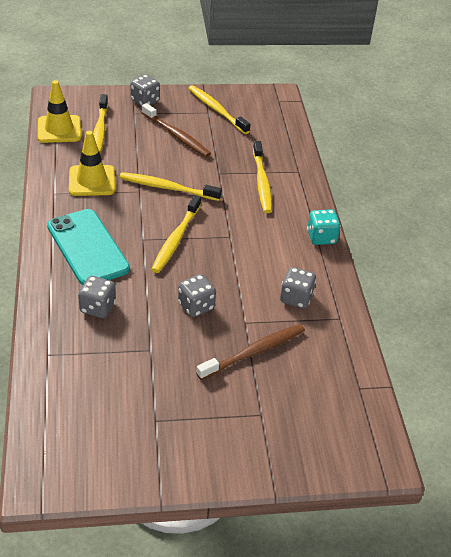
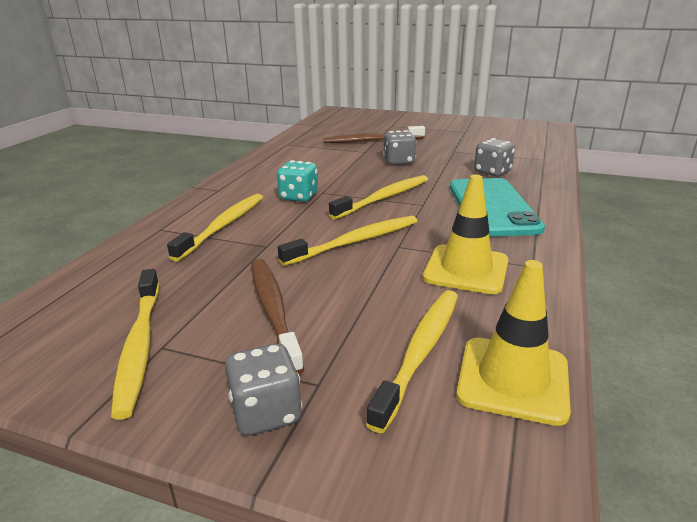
camera: 150 degrees left, 15 degrees down
(167, 188) = (355, 242): yellow toothbrush -> yellow toothbrush turned 75 degrees counterclockwise
(296, 298) = (307, 154): grey dice -> none
(321, 237) = (230, 178): turquoise dice -> turquoise dice (298, 197)

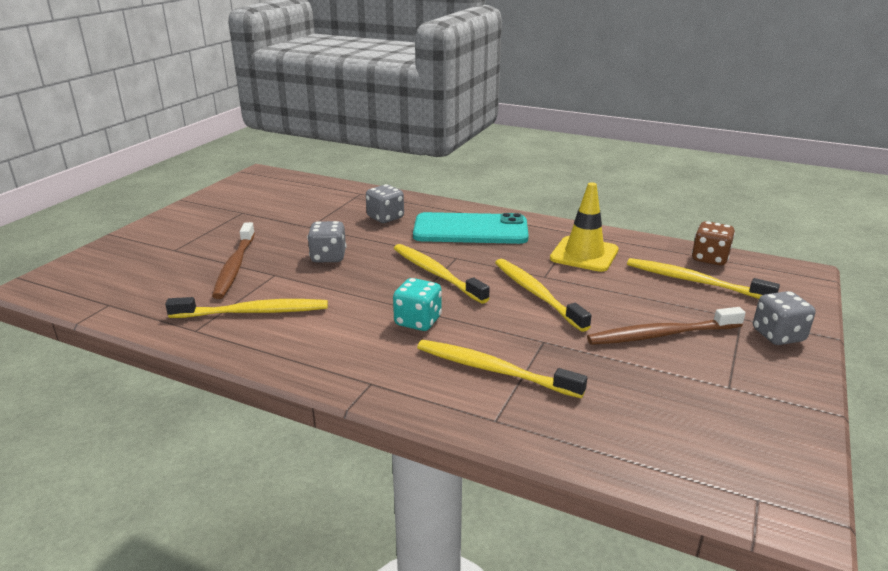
camera: 85 degrees left, 0 degrees up
(139, 346) = (734, 398): yellow toothbrush -> yellow toothbrush (253, 312)
(513, 379) = (709, 258): yellow traffic cone -> brown dice

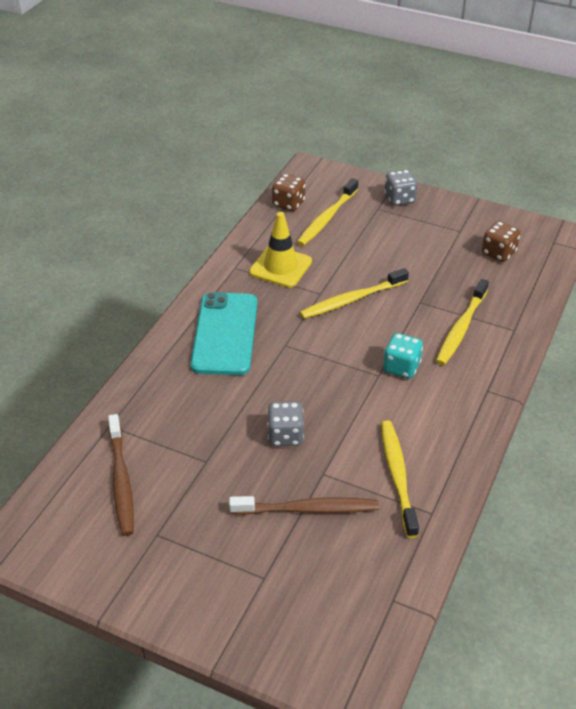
camera: 90 degrees left, 15 degrees up
(385, 218) = (189, 398): grey dice -> none
(436, 273) = (318, 357): yellow toothbrush -> none
(661, 335) = (405, 246): brown toothbrush -> brown toothbrush (121, 480)
(687, 422) = (498, 253): none -> brown dice

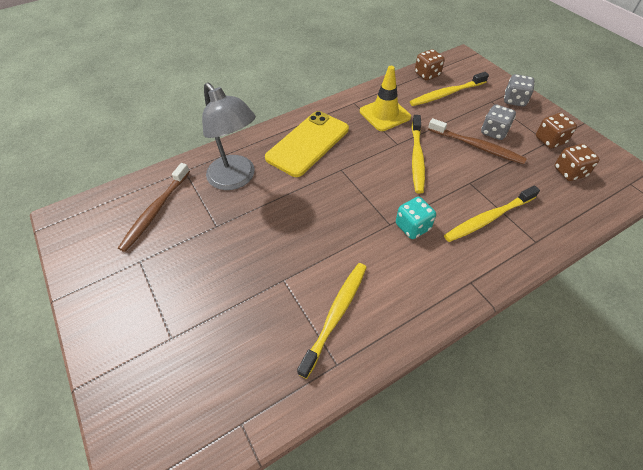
camera: 35 degrees right, 10 degrees up
(180, 406) = (236, 179): none -> grey lamp
(225, 334) = (308, 143): turquoise phone -> yellow phone
(285, 435) = (283, 235): grey dice -> grey dice (494, 132)
(308, 509) = (248, 302): brown toothbrush -> brown toothbrush (477, 146)
(352, 300) = (417, 158): yellow toothbrush -> yellow toothbrush turned 90 degrees counterclockwise
(461, 229) = (550, 140): none -> brown dice

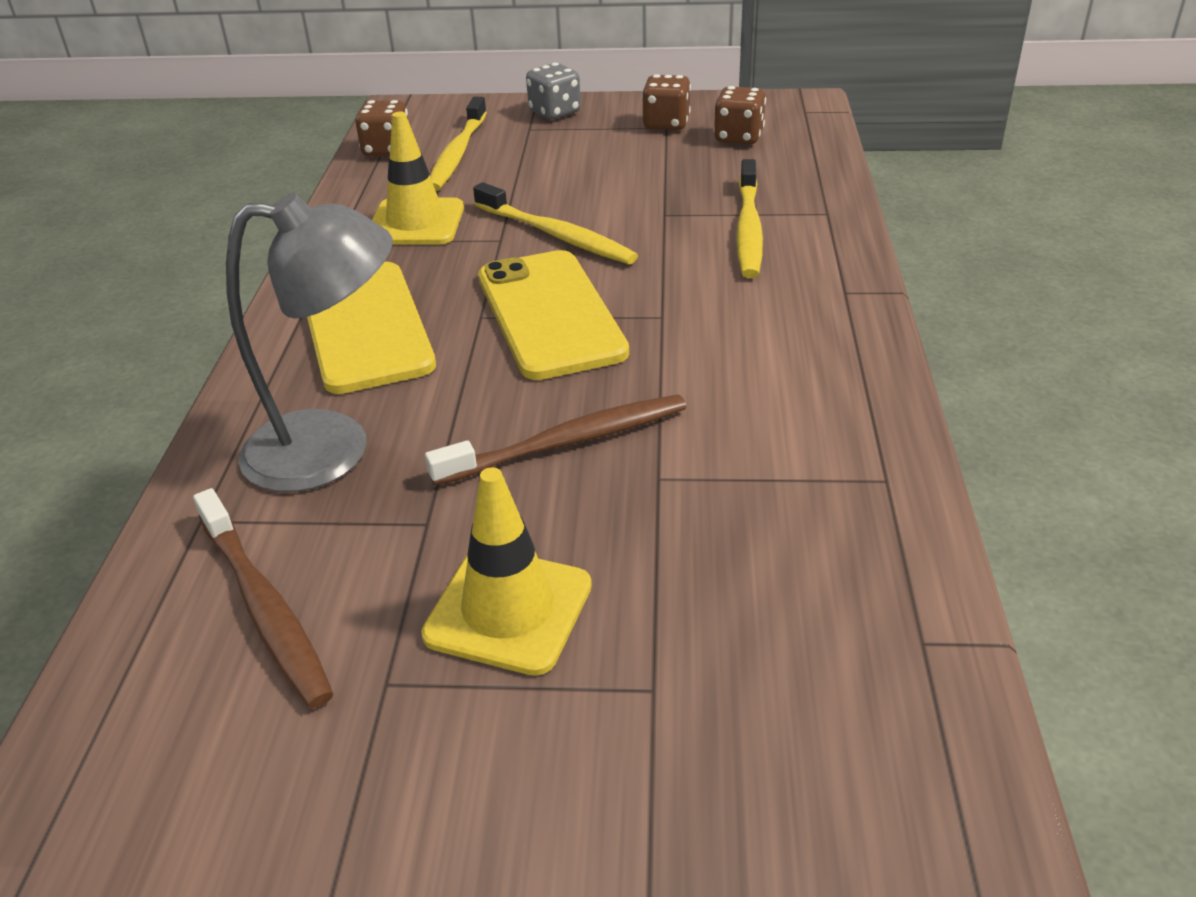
camera: 55 degrees left, 15 degrees down
(186, 274) = (508, 610): none -> yellow traffic cone
(336, 315) = (790, 443): yellow toothbrush -> none
(359, 188) = (550, 314): none -> yellow phone
(412, 227) = (692, 297): turquoise dice -> none
(477, 146) = (602, 178): brown toothbrush -> brown toothbrush (567, 442)
(494, 132) = (593, 153): grey dice -> none

